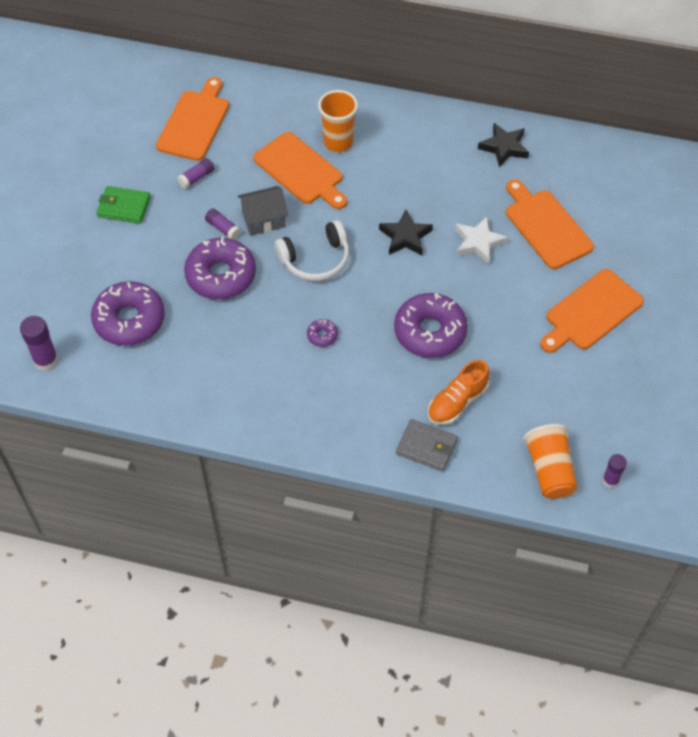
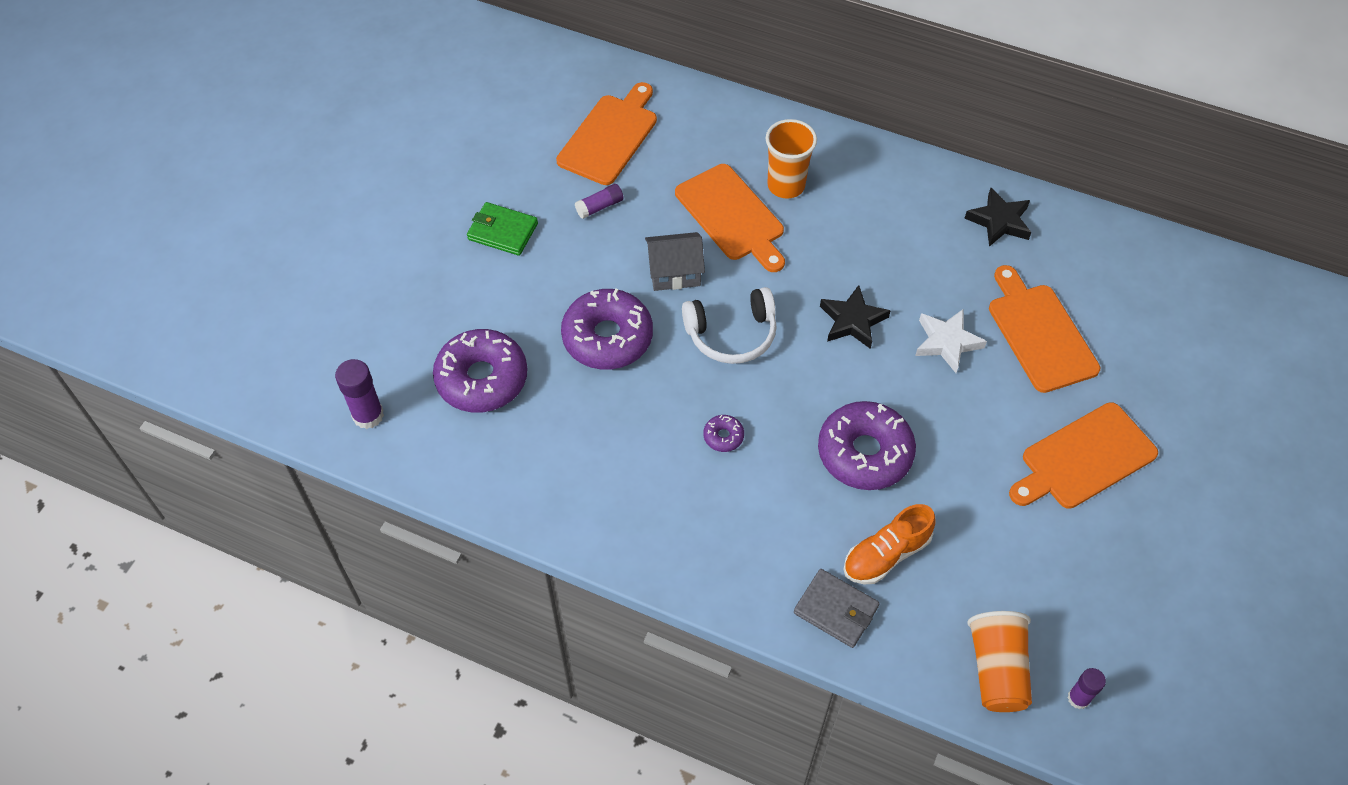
camera: 10 degrees right, 0 degrees up
(223, 228) = (621, 277): purple glue stick -> none

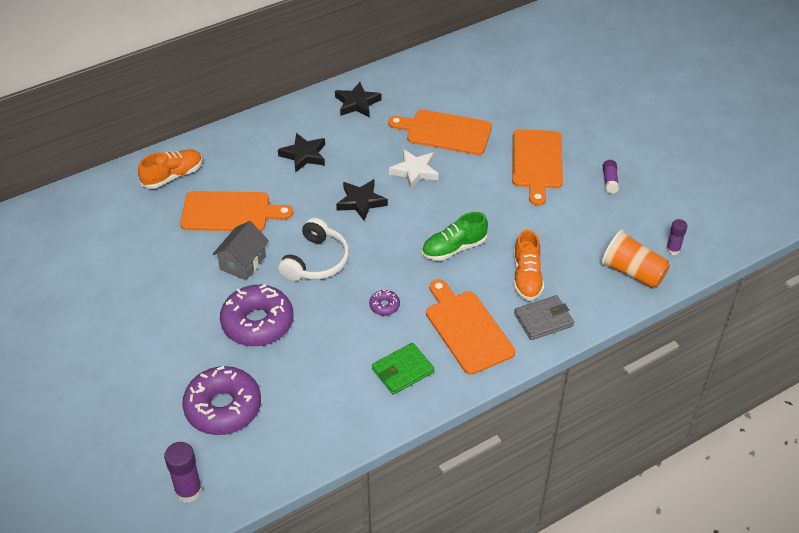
camera: 55 degrees left, 10 degrees down
(503, 231) = (115, 333): green wallet -> green wallet (402, 370)
(600, 207) = (152, 271): purple glue stick -> purple glue stick (609, 181)
(610, 137) = (101, 235): orange cutting board -> orange cutting board (467, 329)
(736, 137) = (173, 176): none -> orange shoe
(786, 185) = (235, 175): orange cup -> none
(864, 453) = (454, 248): purple donut -> green shoe
(872, 225) = (304, 155): none -> black star

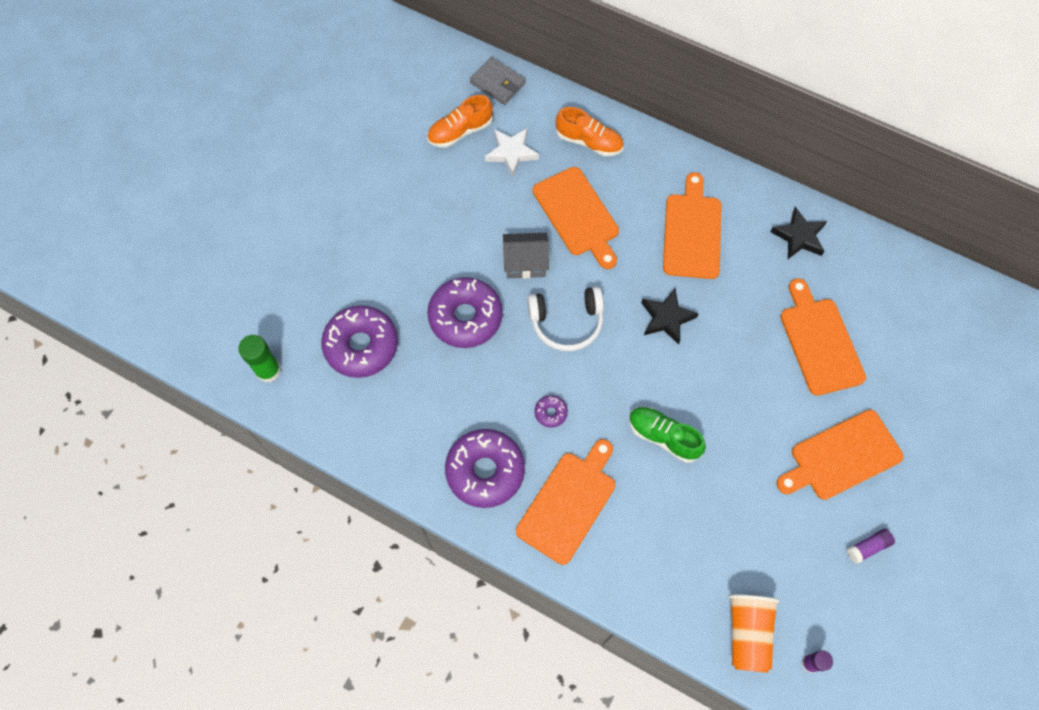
camera: 60 degrees right, 20 degrees up
(188, 491) = (268, 370): purple glue stick -> green glue stick
(304, 155) = (692, 232): black star -> orange cutting board
(402, 370) = (485, 471): green wallet -> purple donut
(415, 171) = (742, 344): white star -> white star (511, 153)
(526, 277) = (670, 527): orange shoe -> orange shoe (460, 131)
(543, 320) = (625, 571): grey wallet -> grey wallet (497, 83)

